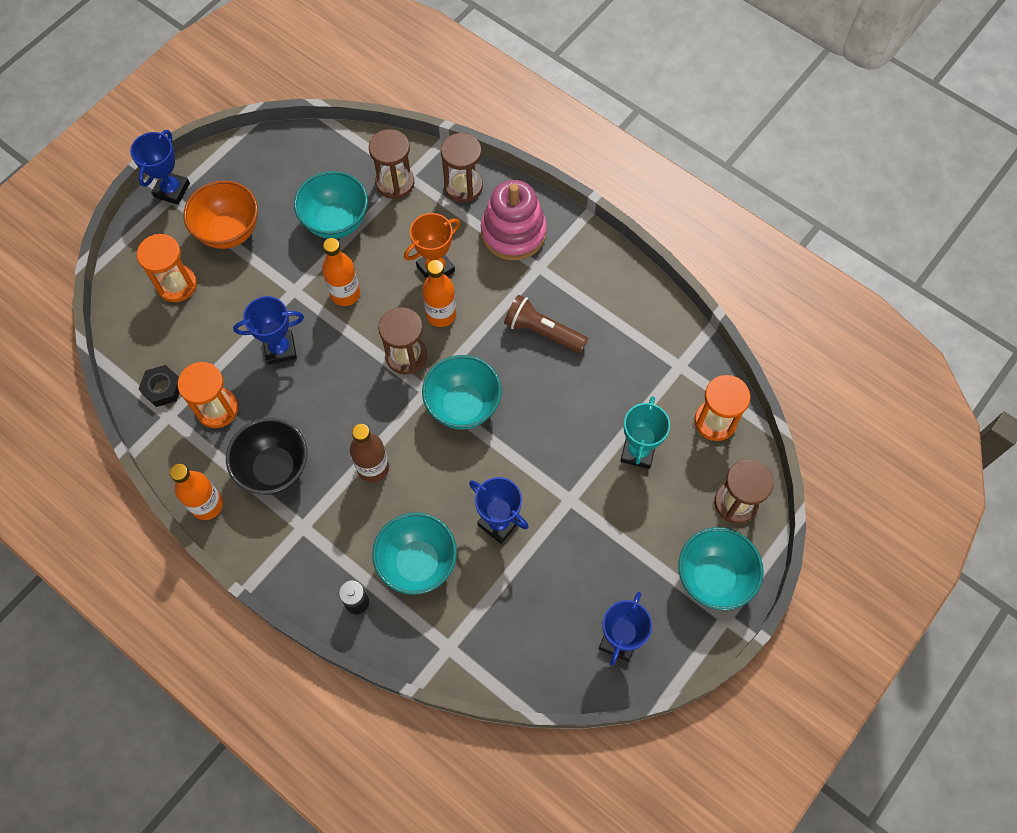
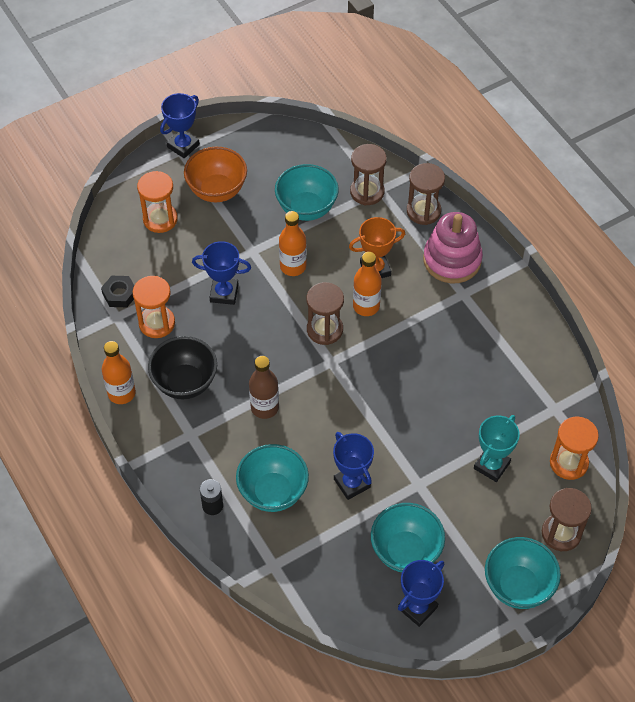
camera: 20 degrees right, 10 degrees down
(463, 406) = (357, 383): turquoise bowl -> turquoise bowl (405, 551)
(542, 331) = (446, 345): brown flashlight -> none

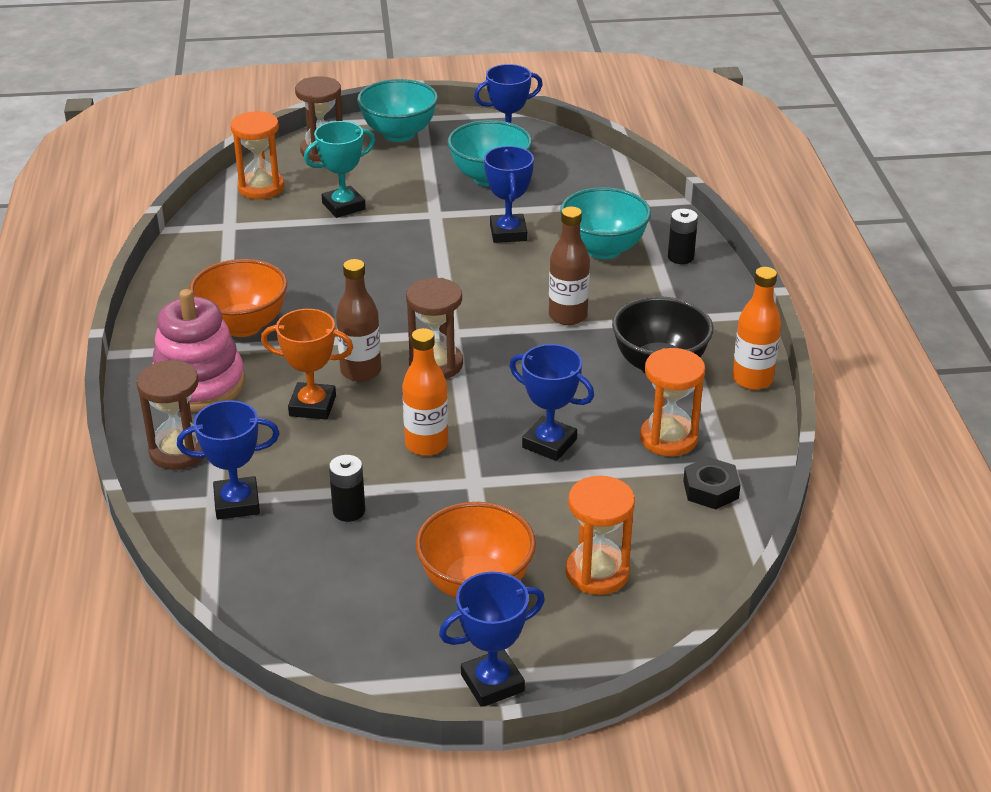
camera: 155 degrees left, 20 degrees down
(306, 208) = (349, 511): turquoise bowl -> black battery
(366, 306) = (360, 371): orange bottle -> brown bottle
(367, 192) = (237, 503): brown hourglass -> blue trophy
(465, 316) = (243, 325): none -> orange bowl

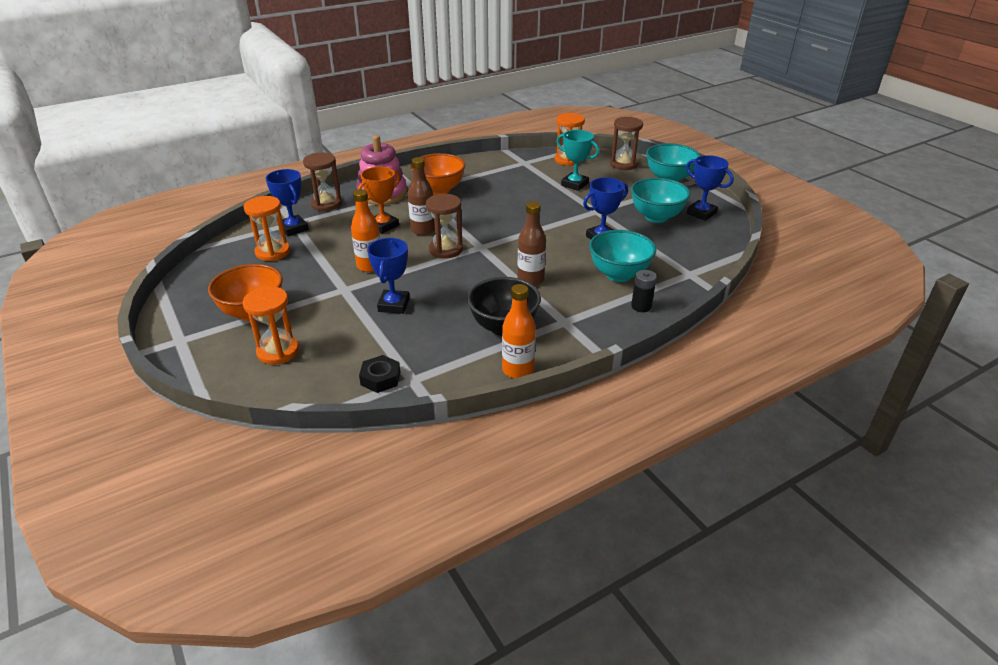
camera: 65 degrees right, 0 degrees up
(312, 406) = (383, 226): orange trophy -> orange trophy turned 60 degrees clockwise
(349, 511) = (300, 259): black battery -> none
(492, 683) = (173, 338): blue trophy -> none
(668, 438) = (426, 348): orange hourglass -> orange hourglass (272, 252)

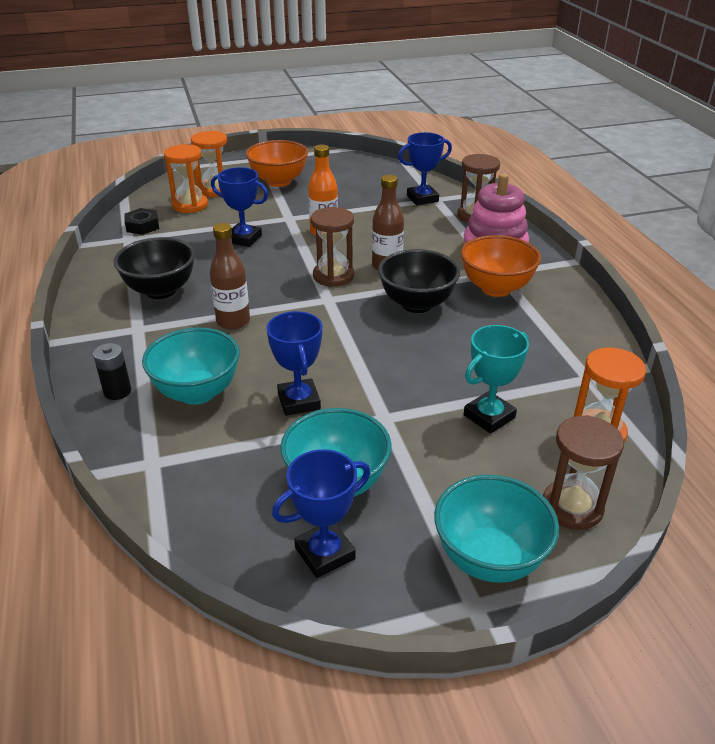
camera: 105 degrees right, 0 degrees up
(272, 252) = (378, 189): orange hourglass -> orange hourglass (190, 205)
(383, 226) = (408, 244): orange trophy -> none
(471, 214) = (417, 304): none -> black bowl
(518, 370) = (90, 288): orange bottle -> none

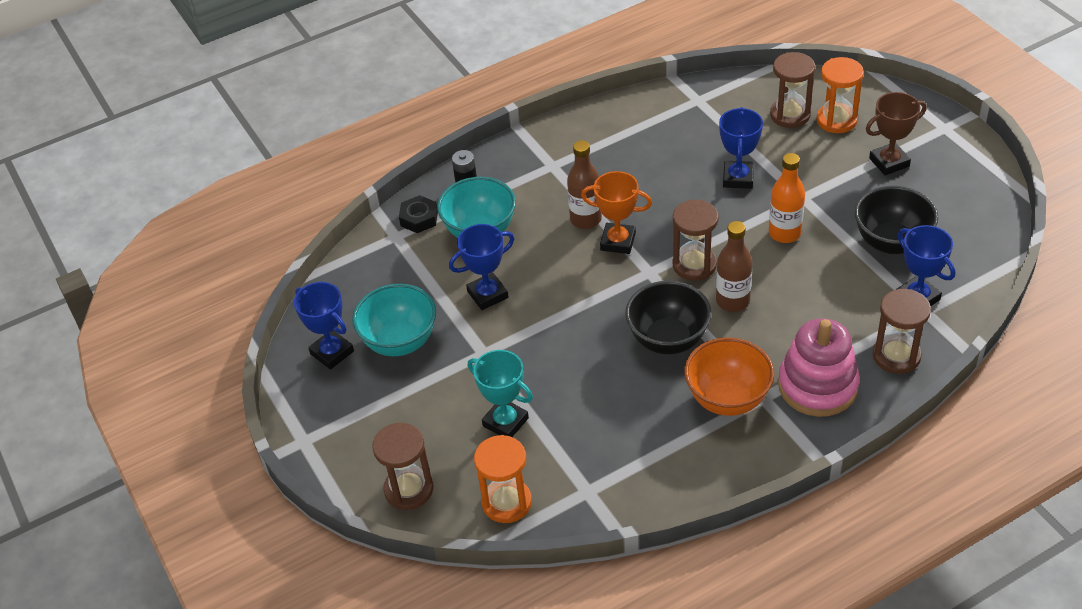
camera: 80 degrees right, 10 degrees up
(142, 226) = (727, 99): black nut -> black nut (419, 218)
(160, 290) = (616, 157): black bowl -> black bowl (891, 242)
(190, 205) = (790, 115): orange hourglass -> brown hourglass
(277, 309) = (618, 242): none -> orange trophy
(279, 181) = (889, 162): orange bowl -> brown trophy
(489, 558) = (345, 443): turquoise bowl -> none

